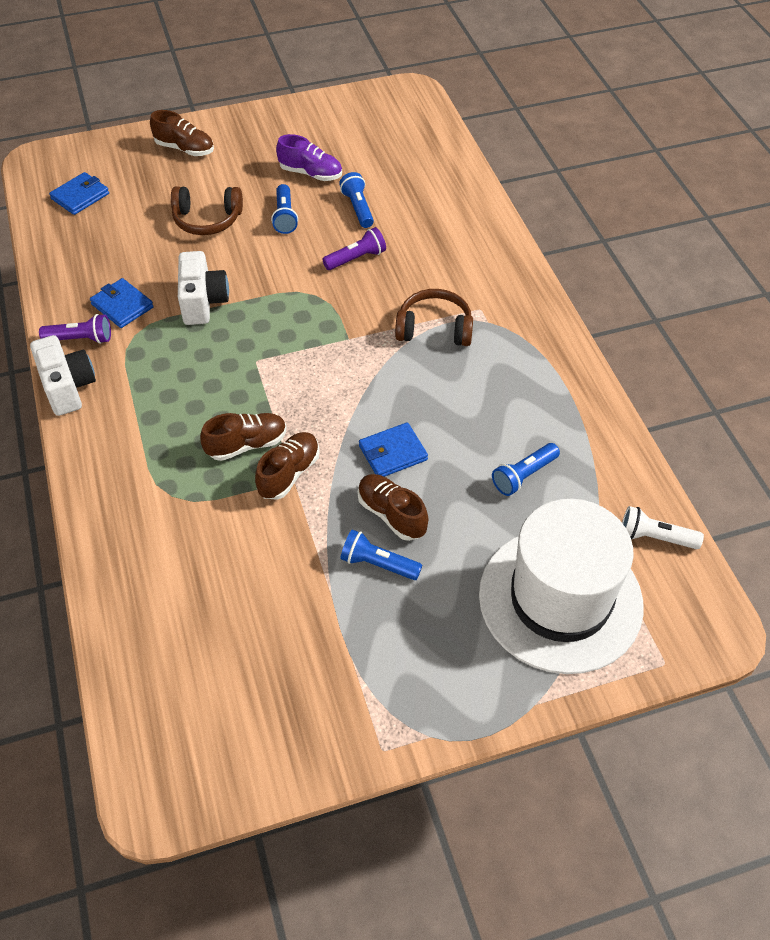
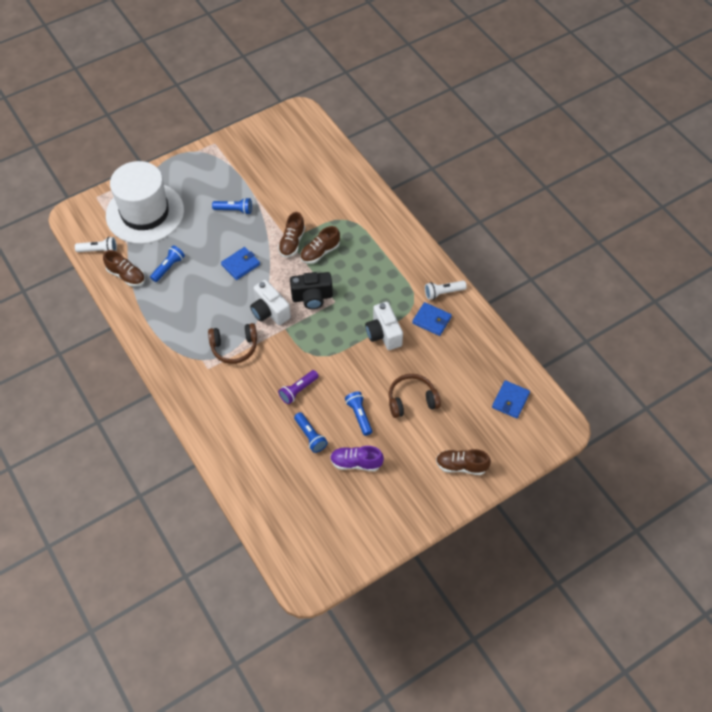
camera: 165 degrees right, 5 degrees up
(68, 387) = (432, 262): white camera -> white camera (269, 311)
(81, 339) = (443, 293): purple flashlight -> white flashlight
(289, 374) = (312, 297): none -> black camera
(391, 514) = (233, 234): brown shoe -> brown shoe (126, 276)

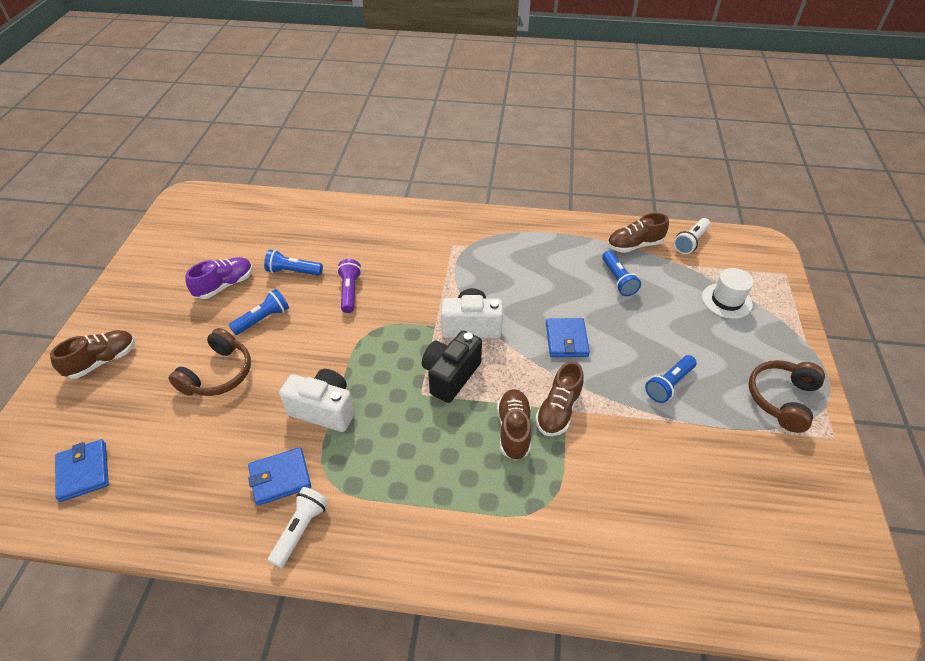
camera: 130 degrees right, 10 degrees down
(145, 213) = (726, 300): white hat -> white hat, size x0.43
(234, 347) = (456, 275): brown headphones -> brown headphones (782, 399)
(292, 242) = (558, 410): brown shoe -> brown shoe turned 120 degrees counterclockwise
(359, 415) = (263, 319): blue flashlight -> blue flashlight turned 60 degrees counterclockwise

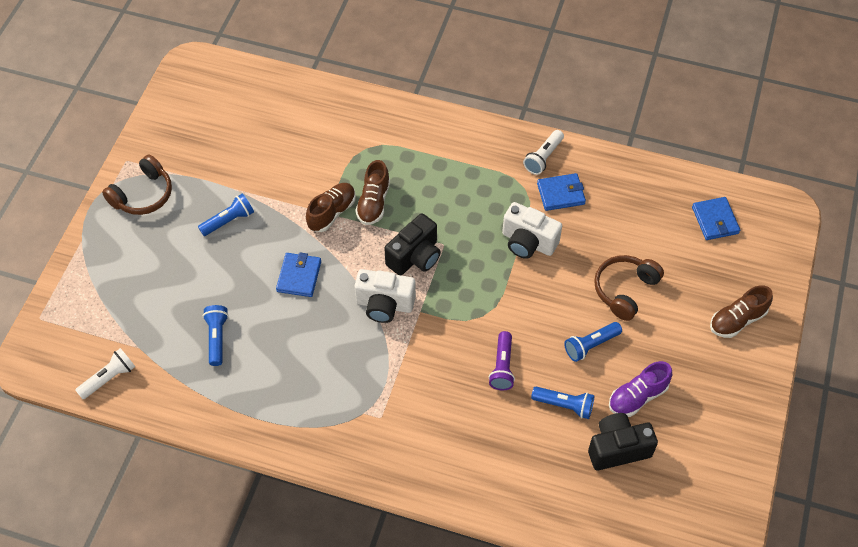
camera: 170 degrees left, 10 degrees up
(250, 249) = (617, 448): none -> black camera
(634, 245) = (175, 383): brown shoe -> none
(726, 300) = (122, 295): white hat -> none

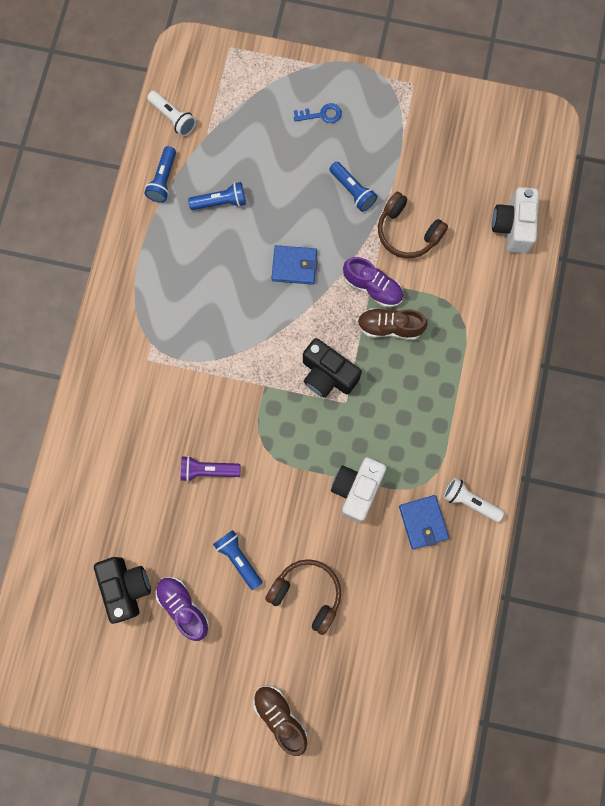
camera: 85 degrees right, 20 degrees up
(140, 240) = (321, 115): none -> blue key
(143, 195) = (374, 107): brown headphones -> brown headphones (407, 232)
(332, 213) = (372, 287): brown shoe -> purple shoe
(384, 305) = (269, 351): white camera -> white camera (512, 227)
(564, 405) = (169, 533): blue flashlight -> blue flashlight (163, 180)
(715, 220) = (406, 696): blue wallet -> none

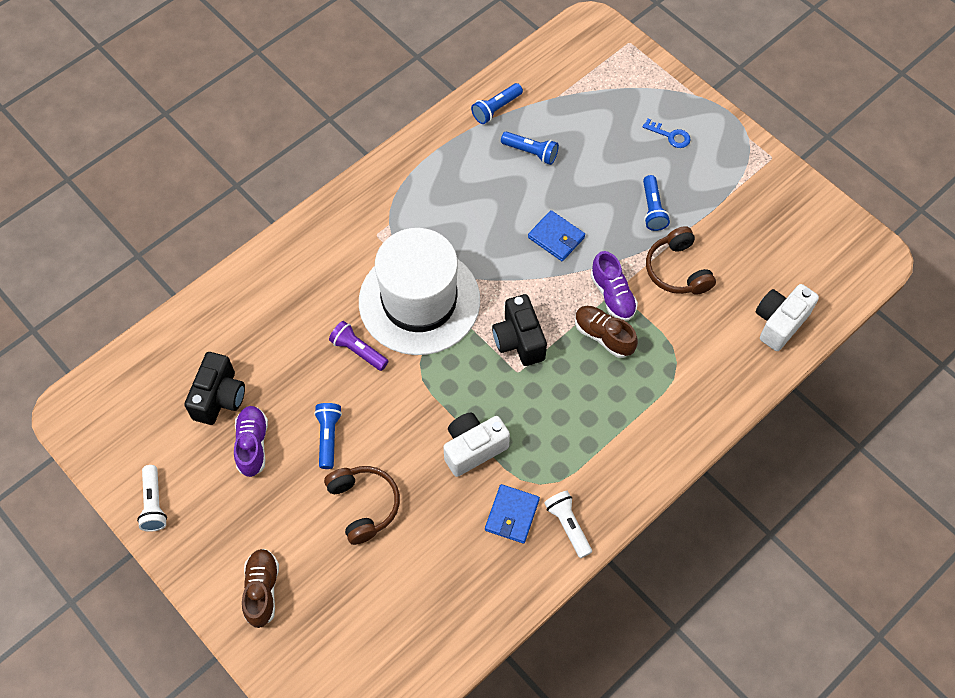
camera: 35 degrees right, 15 degrees down
(173, 118) = (540, 68): white flashlight -> white flashlight (154, 504)
(225, 394) = (419, 301): none -> white hat

